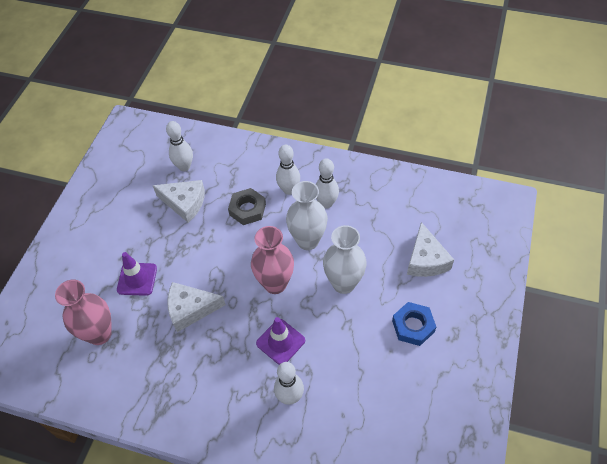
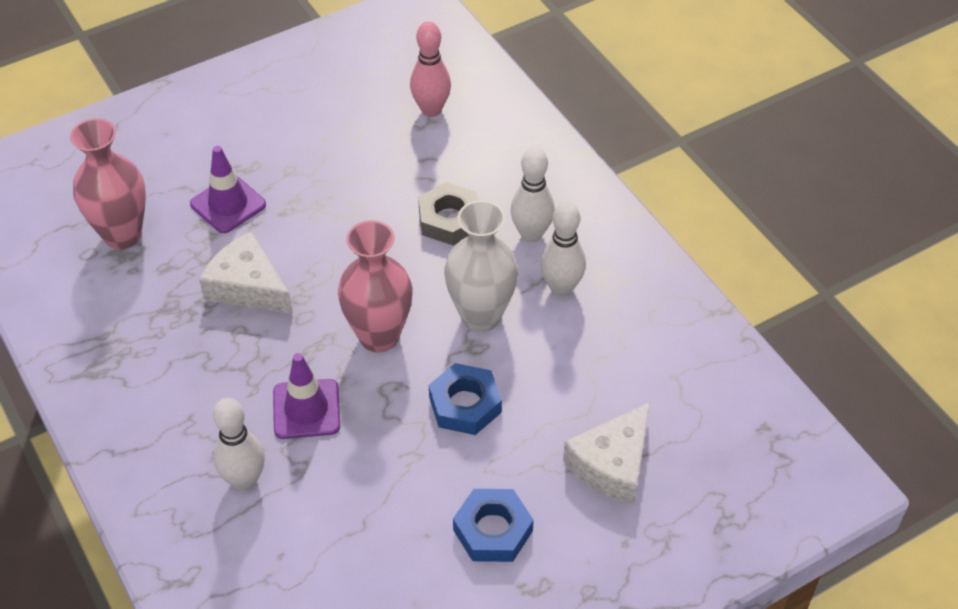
camera: 40 degrees right, 5 degrees down
(184, 167) = (431, 110): white bowling pin -> pink bowling pin
(184, 203) = (381, 155): white cheese -> none
(343, 283) = (465, 405): white vase -> blue nut

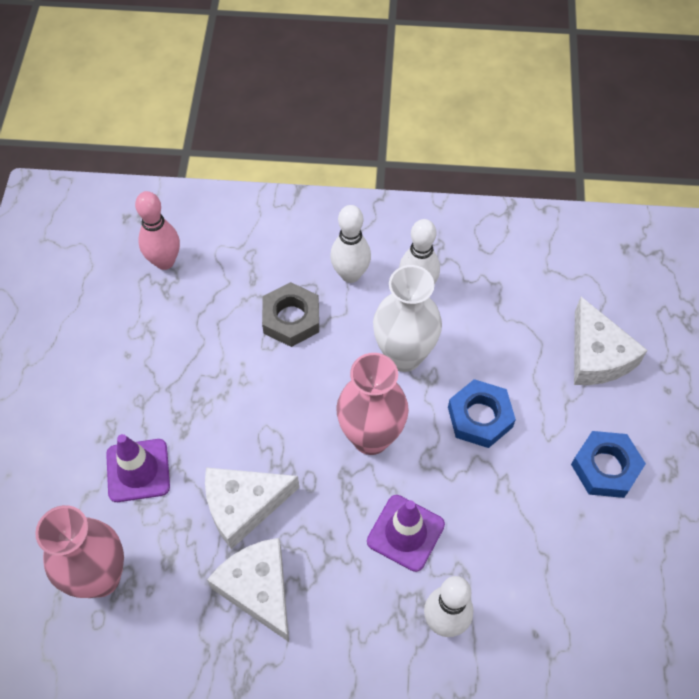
camera: 55 degrees left, 10 degrees up
(182, 337) = (258, 589): none -> white cheese

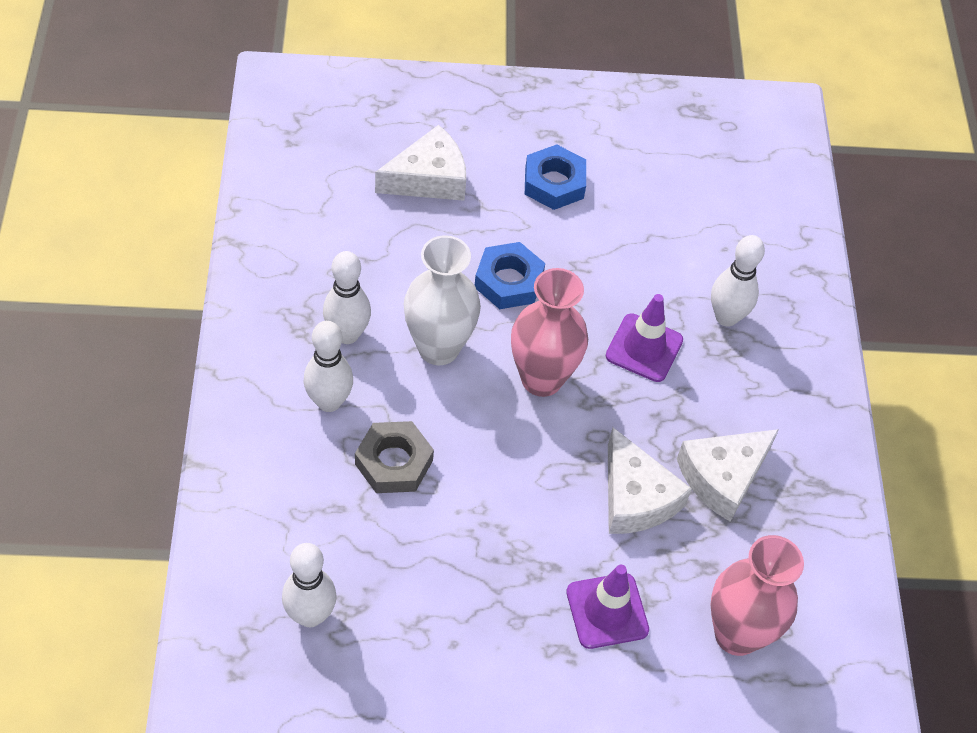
camera: 100 degrees left, 5 degrees down
(164, 261) = (310, 615): pink bowling pin -> white bowling pin

